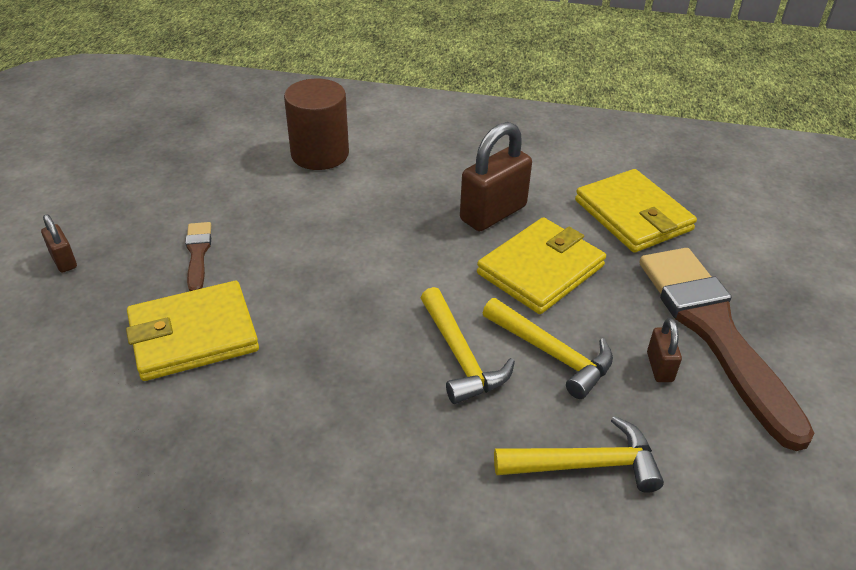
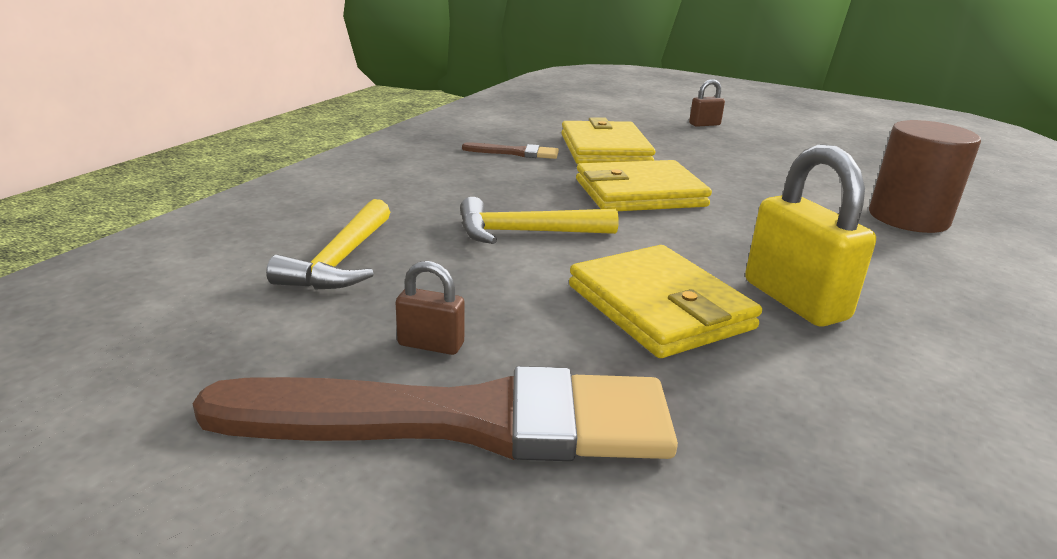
camera: 105 degrees right, 15 degrees down
(198, 254) = (710, 157): brown brush -> brown brush (515, 153)
(493, 213) = (795, 300): brown padlock -> yellow padlock
(551, 353) = (501, 278): yellow hammer -> none
(633, 215) = (811, 438): yellow wallet -> yellow wallet (640, 193)

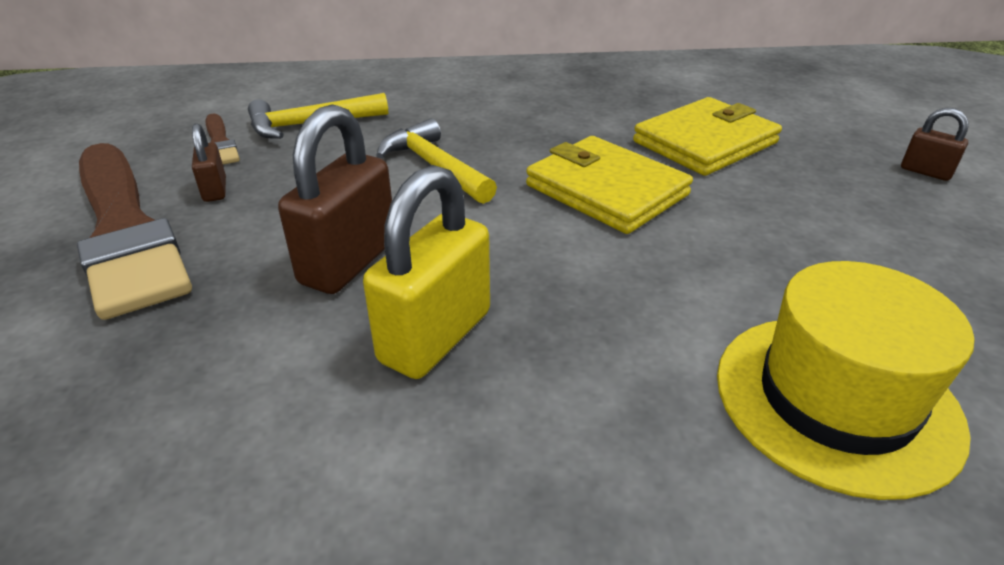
camera: 60 degrees right, 10 degrees up
(515, 153) = (614, 110): brown brush -> brown brush (220, 143)
(659, 307) = (349, 262): yellow wallet -> brown padlock
(908, 218) = (836, 400): brown cylinder -> yellow hat

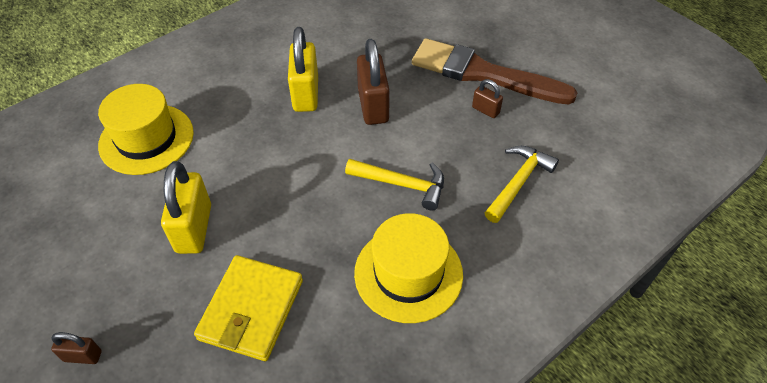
camera: 145 degrees right, 15 degrees up
(220, 143) = (539, 139): brown brush -> none
(515, 113) = (408, 273): none -> yellow hat
(606, 190) = (291, 216): yellow wallet -> none
(757, 225) = (194, 228): none -> yellow padlock

